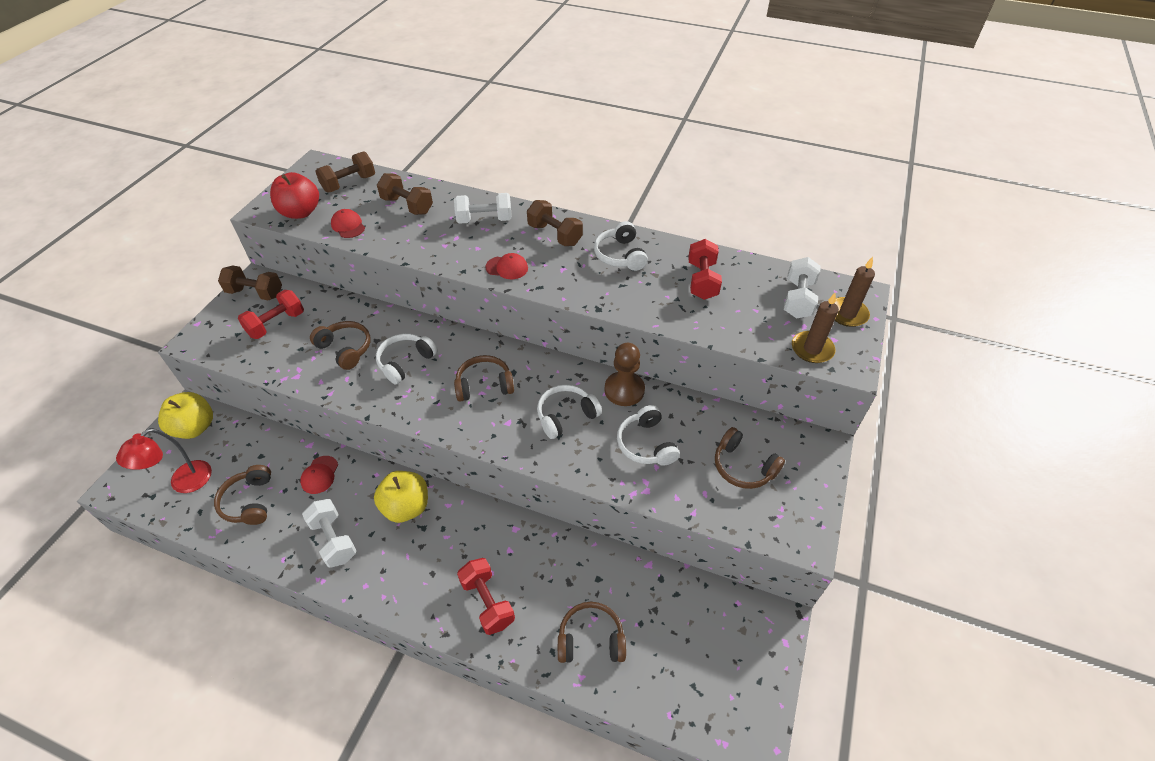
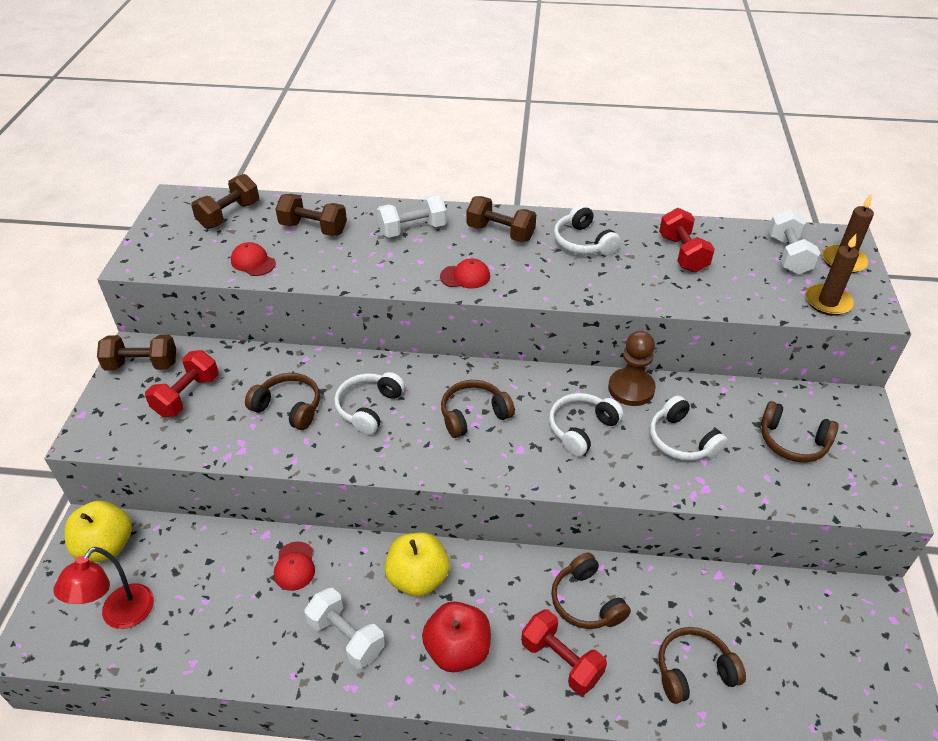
camera: 15 degrees left, 5 degrees down
(249, 501) = (219, 618): brown headphones -> brown headphones (586, 601)
(300, 212) = (185, 256): red apple -> red apple (457, 650)

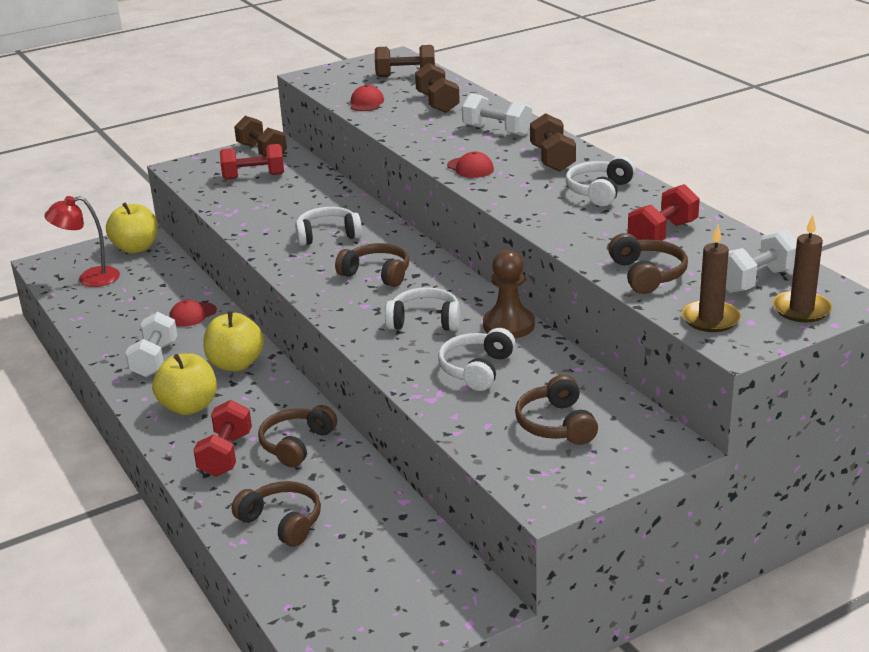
camera: 55 degrees right, 15 degrees down
(288, 408) = (288, 210): brown headphones -> brown headphones (647, 275)
(457, 650) = (189, 407): red apple -> yellow apple

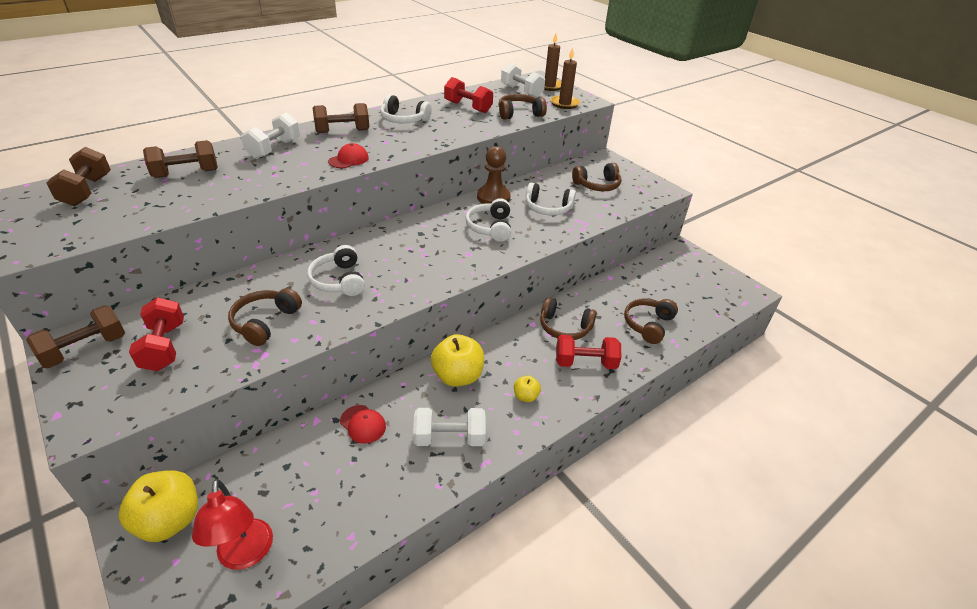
camera: 100 degrees left, 10 degrees up
(189, 407) = (525, 396): yellow apple -> yellow apple, size x0.50
(366, 103) = (155, 210): red cap -> none
(377, 274) = (417, 250): brown headphones -> brown headphones (265, 322)

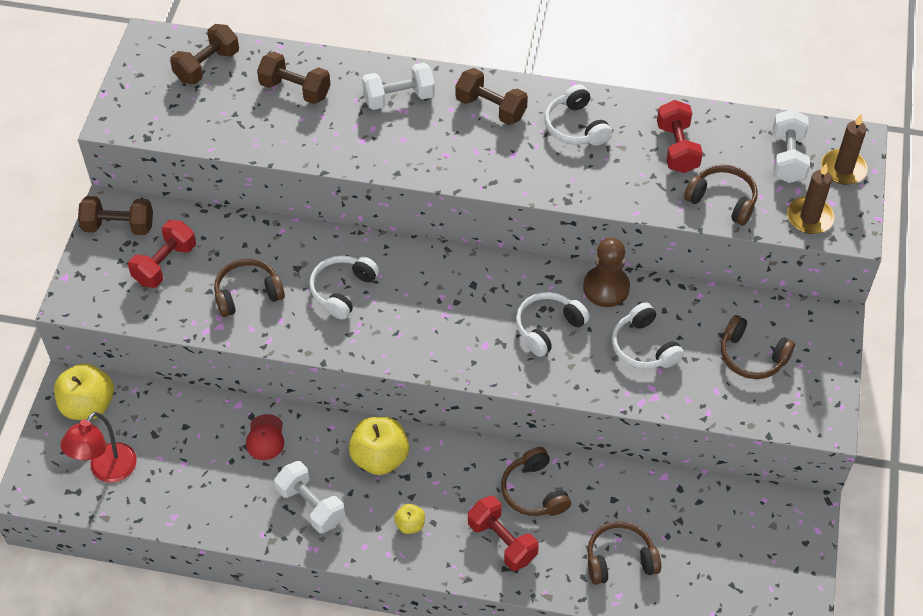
camera: 50 degrees right, 15 degrees up
(349, 159) = (447, 161): red cap -> none

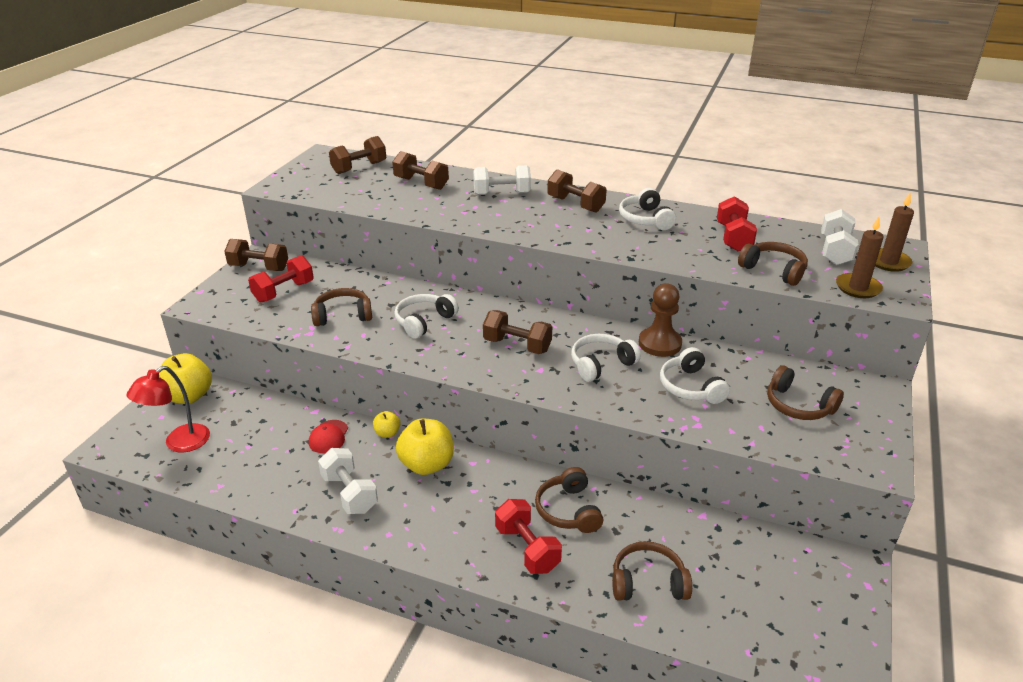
camera: 10 degrees right, 20 degrees down
(410, 525) = (439, 522): yellow apple -> yellow apple (387, 433)
(454, 313) = (517, 345): none -> brown dumbbell

